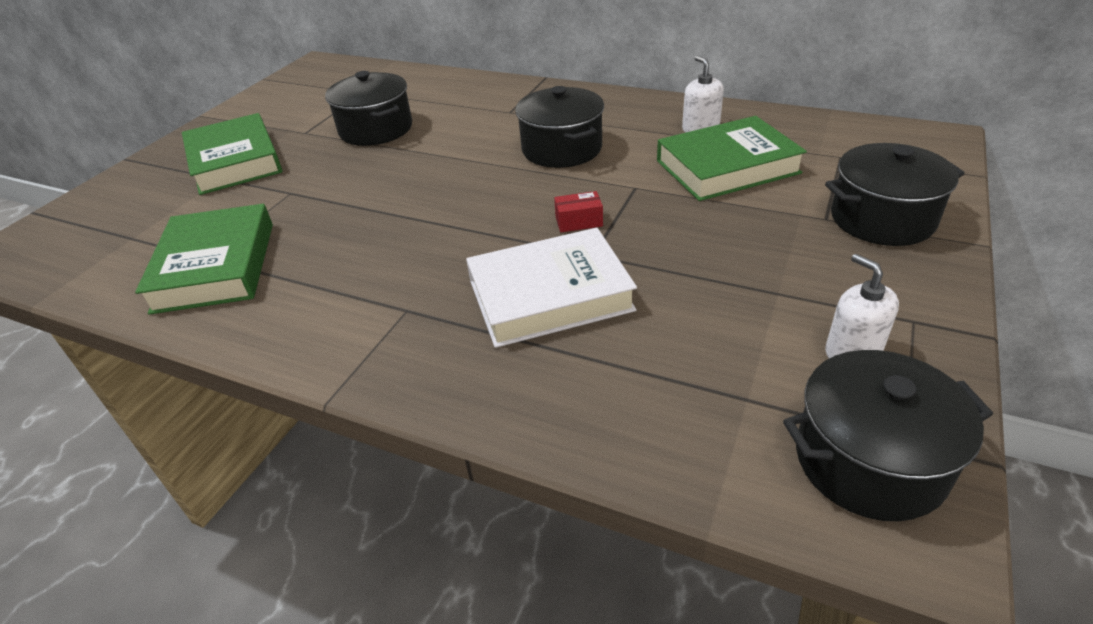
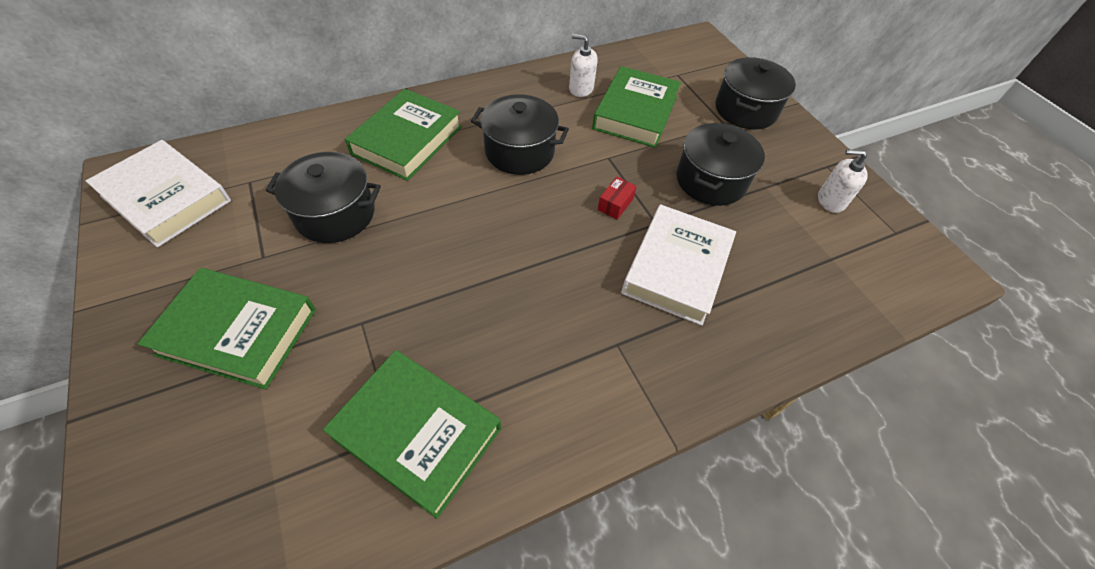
camera: 55 degrees left, 15 degrees up
(313, 83) = (166, 198): none -> white book
(491, 108) = (407, 140): none -> green book
(869, 461) = (900, 253): black pot -> black pot (710, 180)

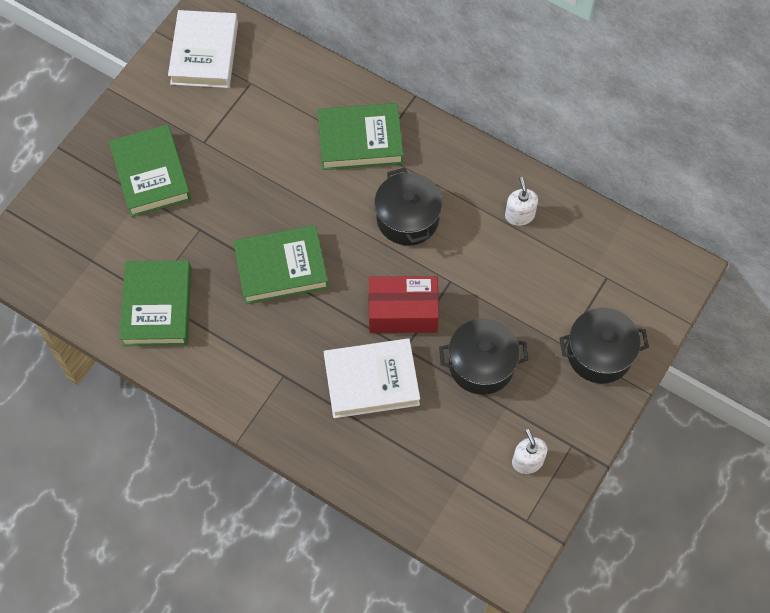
camera: 60 degrees right, 10 degrees up
(335, 214) = (263, 152): black pot -> none
(615, 204) = (403, 312): red box -> red box, size x2.29
(635, 112) = (522, 271): green book -> green book (281, 268)

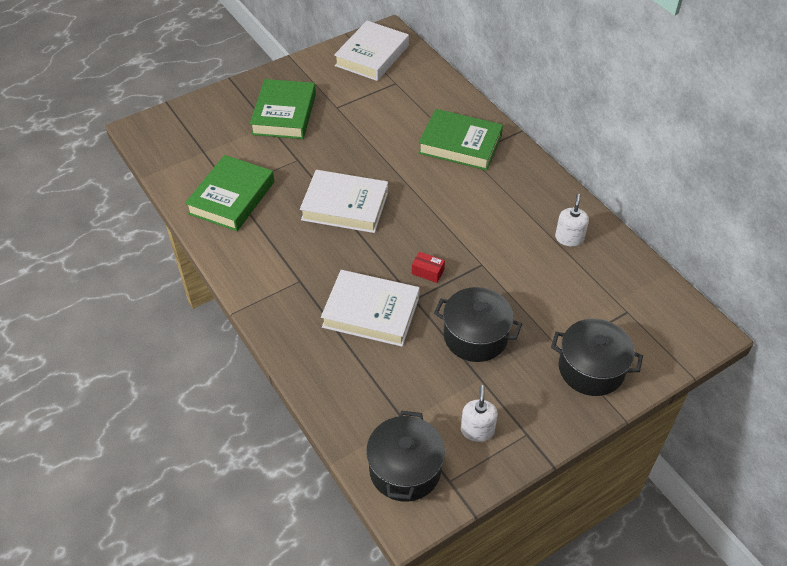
camera: 25 degrees right, 15 degrees down
(281, 268) = (345, 206): green book -> white book
(403, 312) = (428, 272): red box -> red box, size x0.44
(407, 218) = (469, 208): black pot -> black pot (405, 469)

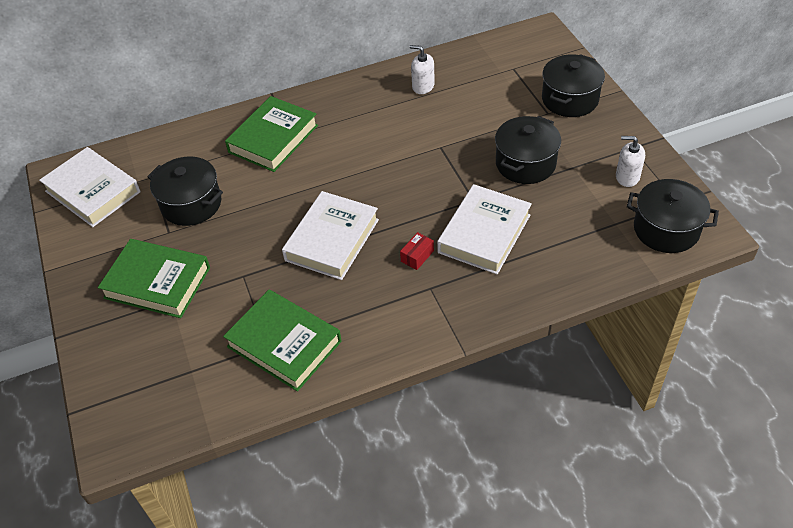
camera: 75 degrees left, 0 degrees up
(369, 112) = (191, 204): none -> black pot
(428, 272) = (441, 185): red box -> red box (417, 256)

